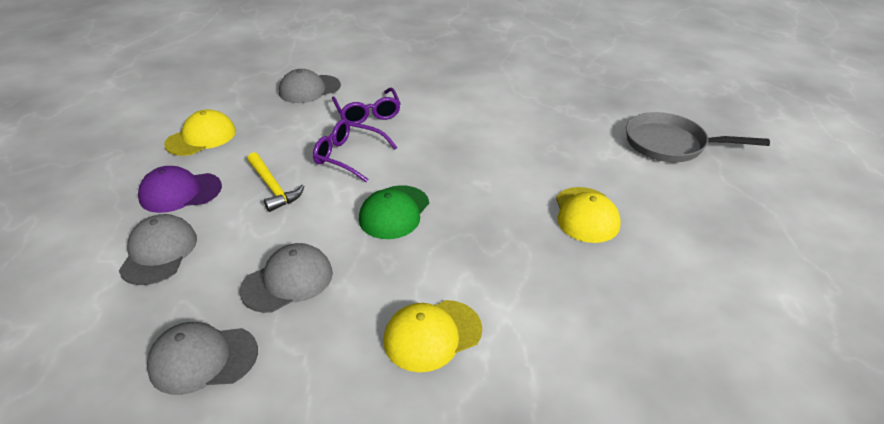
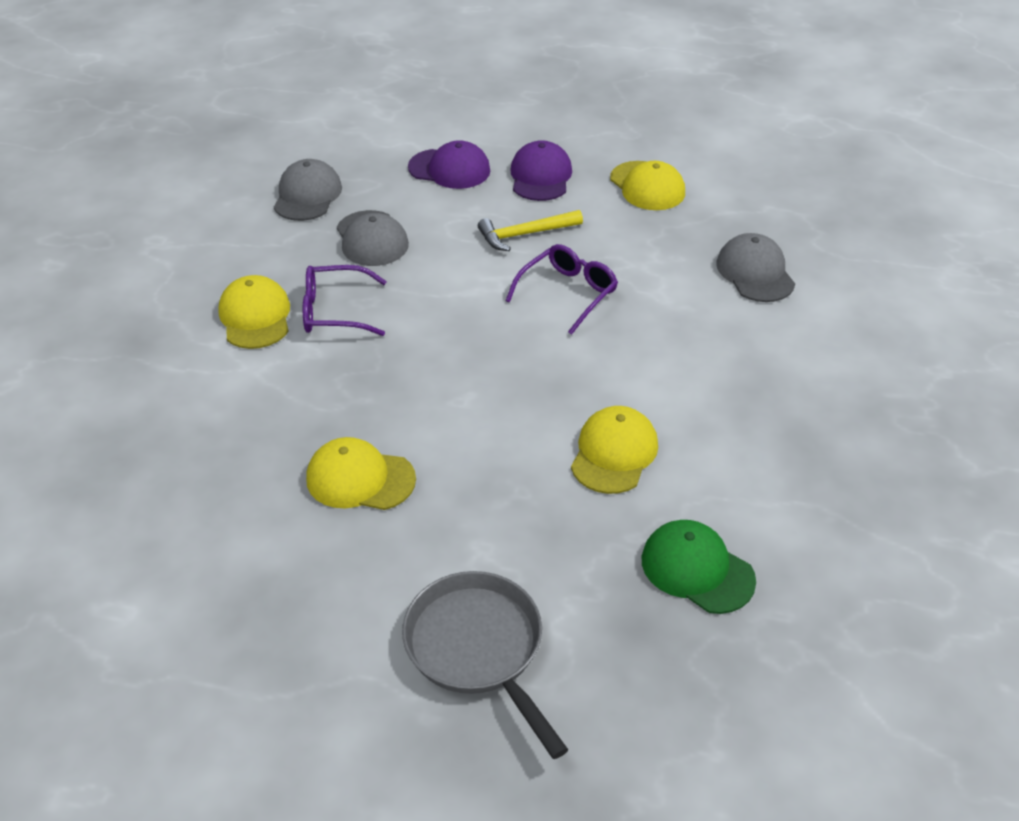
camera: 105 degrees right, 5 degrees up
(159, 252) = (449, 169): grey cap -> purple cap
(367, 113) = (671, 320): purple glasses -> purple glasses (334, 311)
(394, 212) = (441, 317): green cap -> green cap (697, 569)
(500, 121) = (614, 453): none -> yellow cap
(670, 144) = (478, 649): grey pan -> grey pan turned 60 degrees counterclockwise

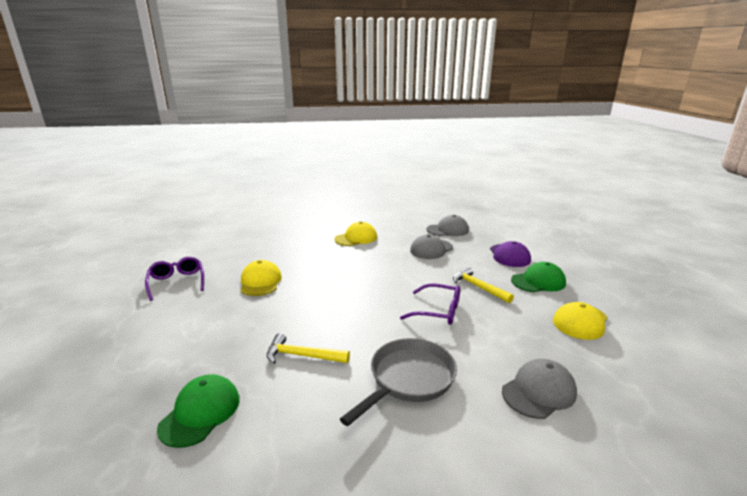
camera: 70 degrees right, 20 degrees down
(334, 311) = (371, 252): purple glasses -> purple glasses (177, 282)
(478, 649) = (145, 337): grey pan -> grey pan (408, 379)
(540, 176) = (538, 282): purple cap -> green cap
(614, 453) = (302, 355): yellow cap -> yellow hammer

